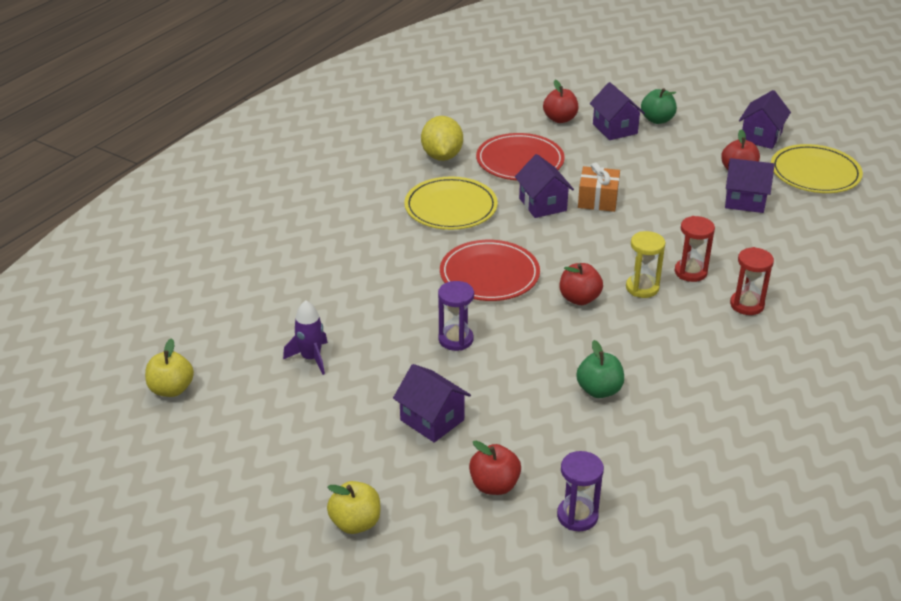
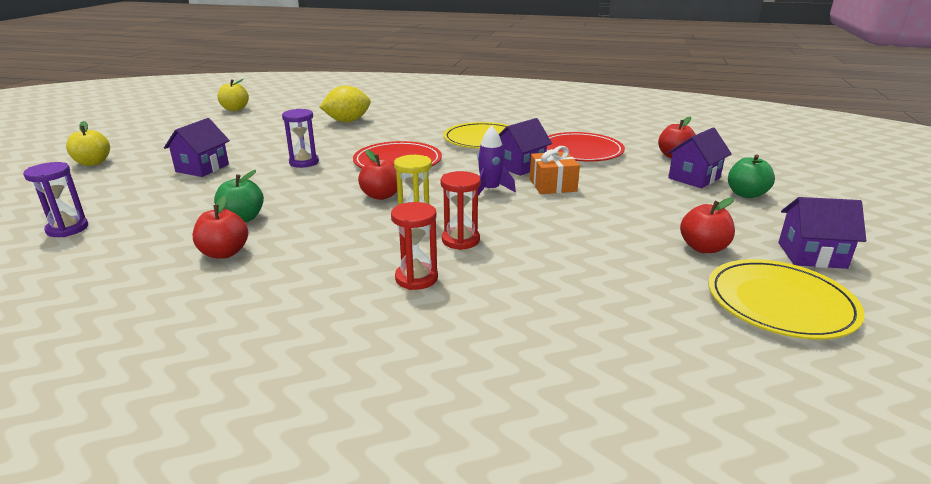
camera: 70 degrees right, 10 degrees down
(311, 358) = (271, 130): purple rocket -> purple rocket (490, 190)
(442, 156) = (553, 128): yellow lemon -> yellow lemon (347, 121)
(494, 485) = (119, 195): red apple -> red apple (224, 253)
(745, 201) = (641, 258): purple house -> none

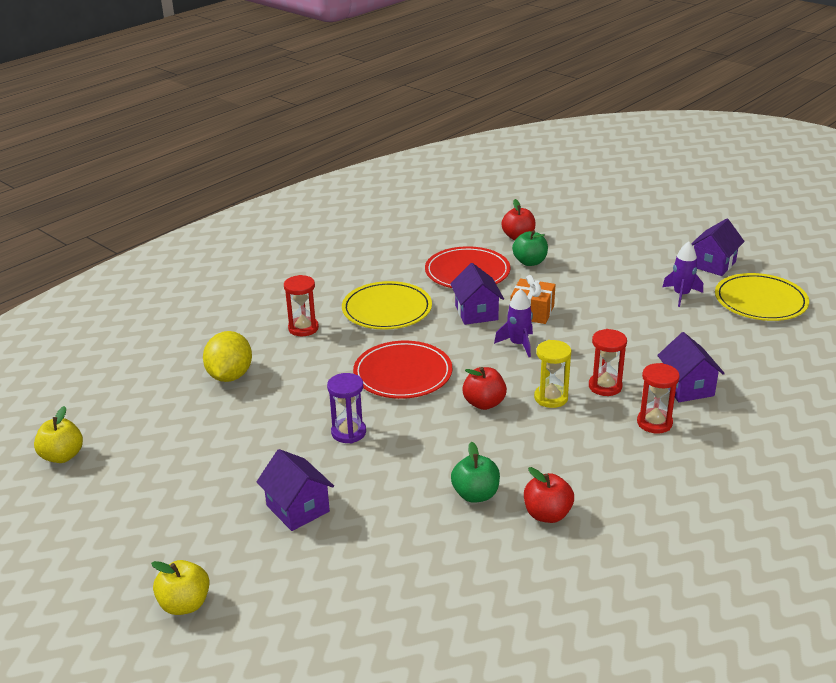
camera: 60 degrees left, 5 degrees up
(67, 229) = (412, 622): purple hourglass -> none
(426, 125) = (303, 328): none -> red hourglass
(694, 178) = (569, 249): purple house -> purple house (687, 387)
(703, 248) = (681, 295): red apple -> purple rocket
(746, 194) = (613, 243): green apple -> green apple (530, 262)

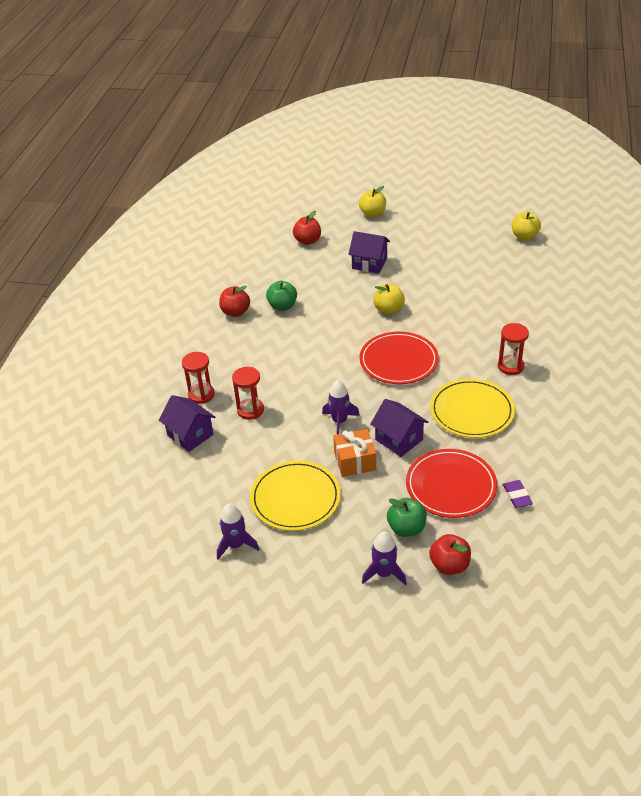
camera: 150 degrees right, 10 degrees up
(230, 376) = (507, 312): yellow lemon -> none
(348, 432) = (388, 309): purple hourglass -> yellow apple
(424, 252) = (517, 496): none -> purple eraser
(484, 403) = (324, 362): red apple -> red apple (307, 241)
(551, 398) = (282, 385): yellow hourglass -> none
(570, 247) = (384, 573): none -> purple rocket
(713, 264) = (222, 614): purple house -> none
(760, 301) = (157, 570): yellow plate -> yellow plate (295, 498)

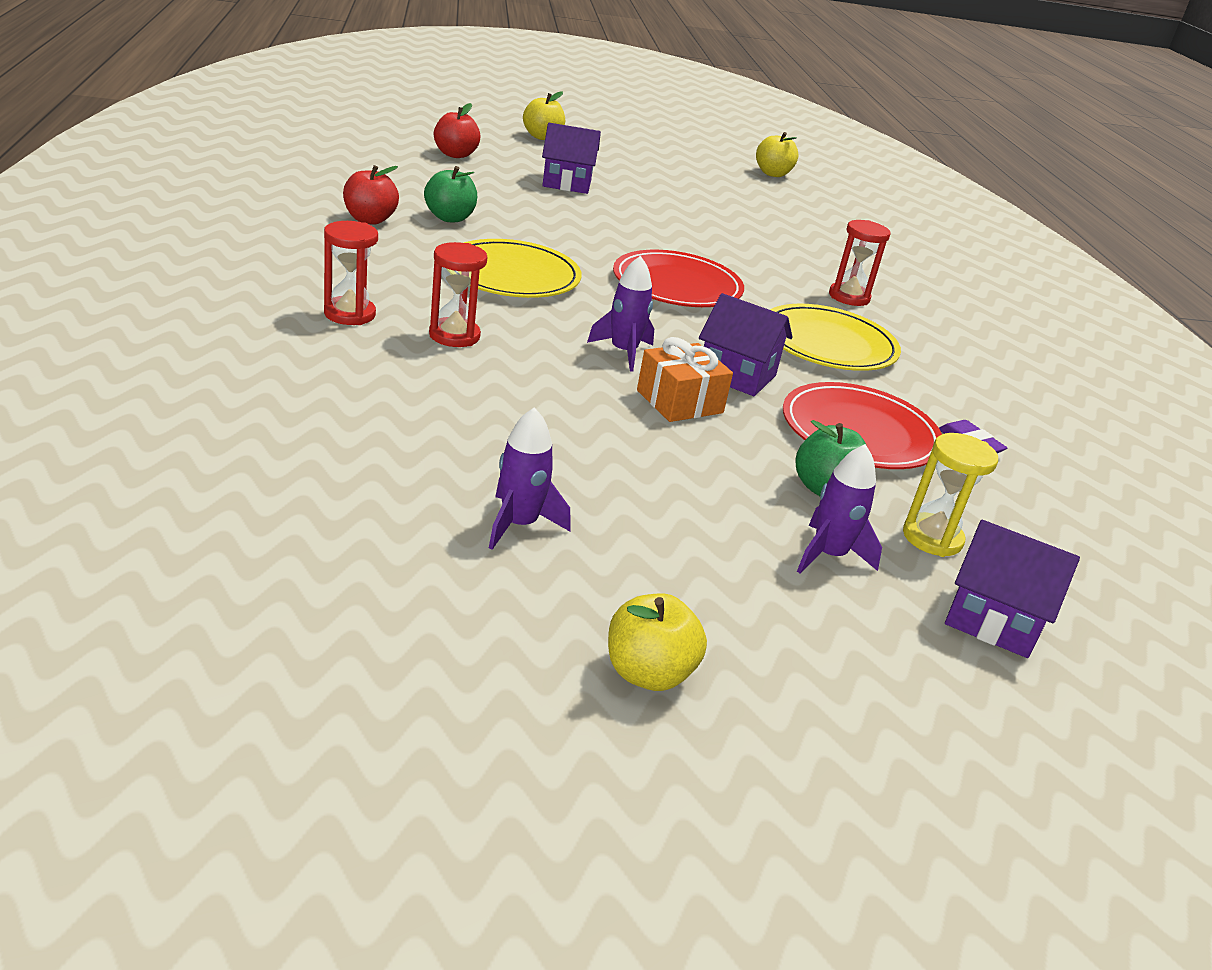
camera: 25 degrees left, 10 degrees down
(190, 435) = (350, 366): purple house -> purple house (992, 620)
(295, 498) = (601, 452): yellow plate -> yellow plate (512, 275)
(388, 309) = (626, 230): yellow apple -> yellow apple (648, 673)
(449, 565) = (932, 538): red apple -> yellow hourglass

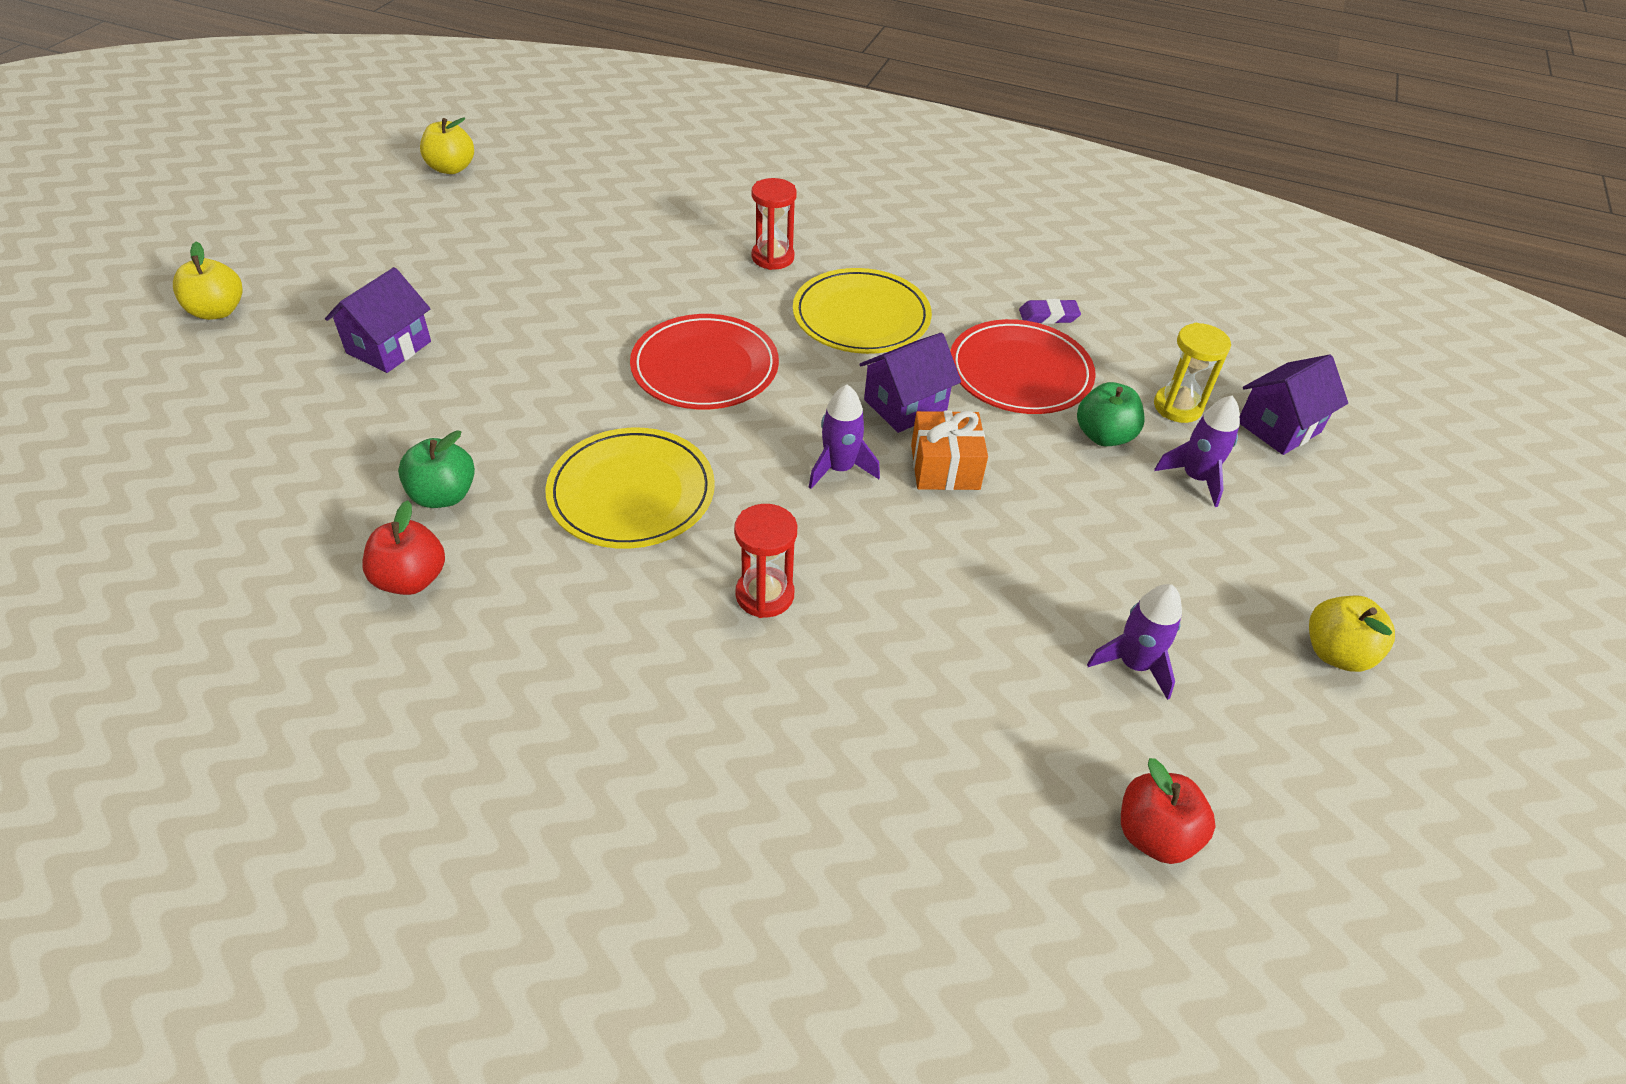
camera: 60 degrees left, 15 degrees up
(349, 314) = (682, 677): red hourglass -> none
(455, 154) = (229, 419): red apple -> red apple (1154, 834)

